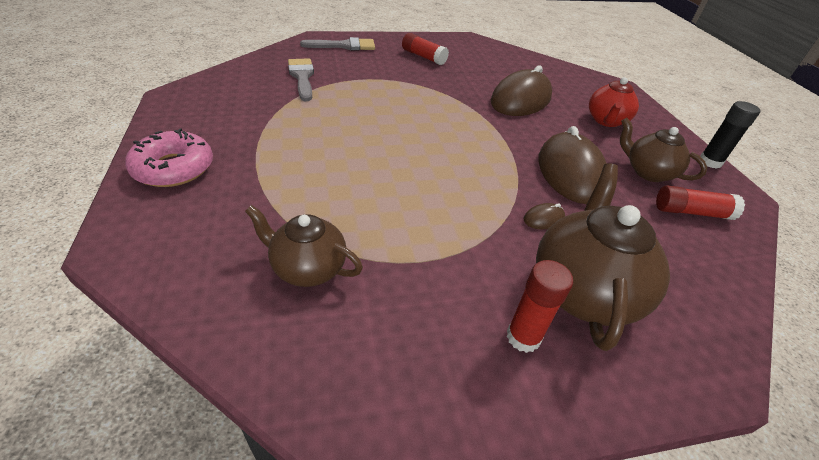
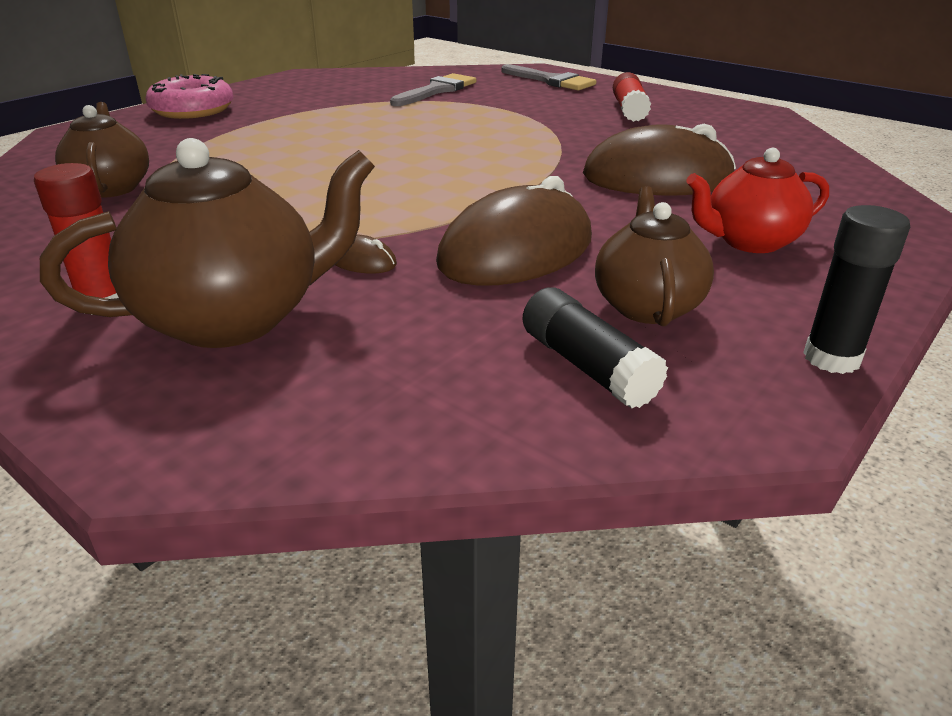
camera: 55 degrees right, 10 degrees down
(691, 212) = (587, 367): red glue stick -> black glue stick

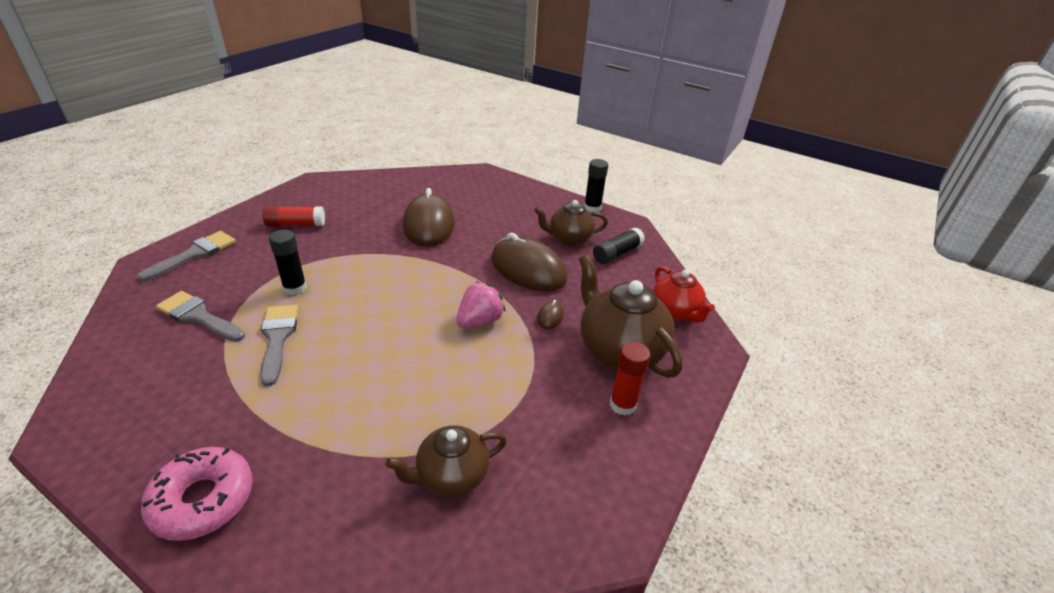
camera: 100 degrees left, 5 degrees up
(375, 208) = (480, 321): none -> pink strawberry
(388, 116) = (278, 338): none -> grey brush
(480, 117) = (295, 288): none -> black glue stick
(749, 242) = (505, 210): red teapot -> red teapot (675, 312)

